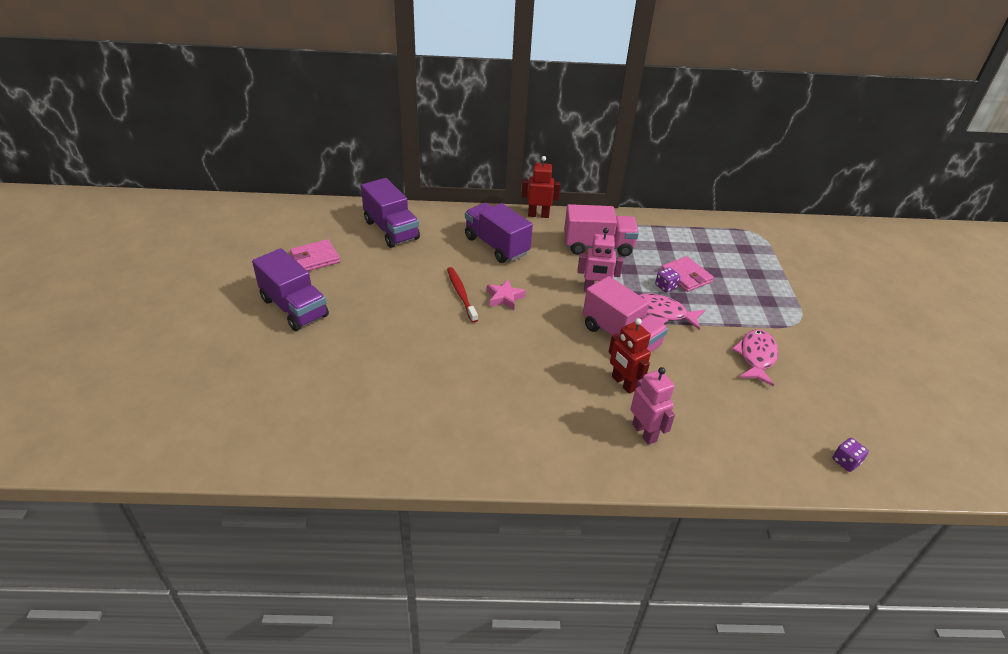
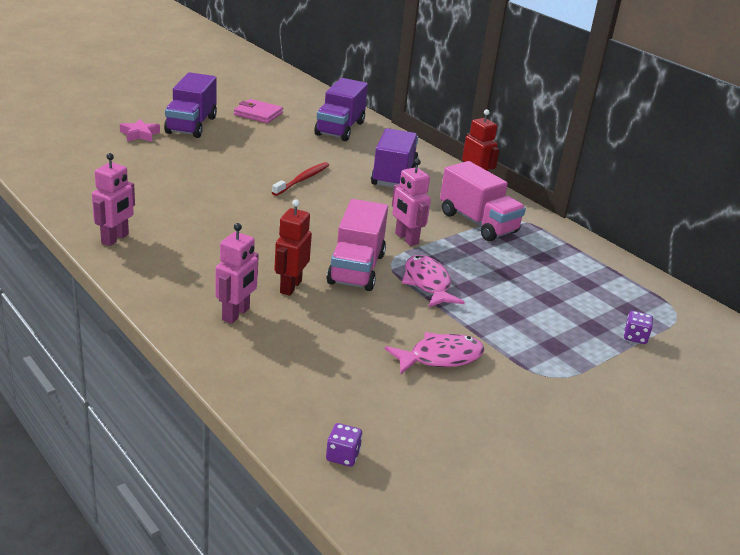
camera: 50 degrees right, 10 degrees down
(472, 454) = (115, 239): none -> pink robot
(504, 298) = (326, 199): pink star -> pink star (140, 134)
(665, 286) = (474, 275): purple dice -> purple dice (635, 337)
(686, 276) = (512, 283): pink wallet -> none

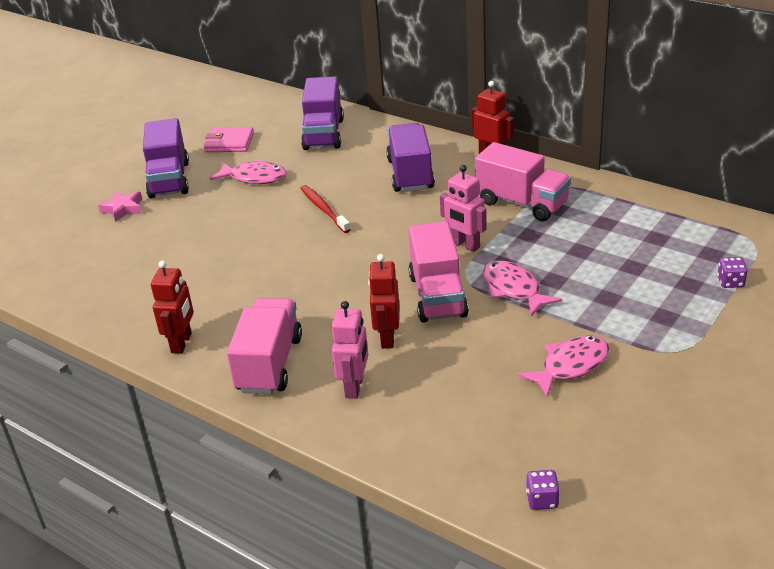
camera: 10 degrees left, 5 degrees up
(115, 239) = (182, 343): pink robot -> red robot
(176, 275) = (269, 364): none -> pink truck
(261, 142) = (254, 177): none -> pink fish
(302, 179) = (323, 209): red toothbrush -> red toothbrush turned 45 degrees counterclockwise

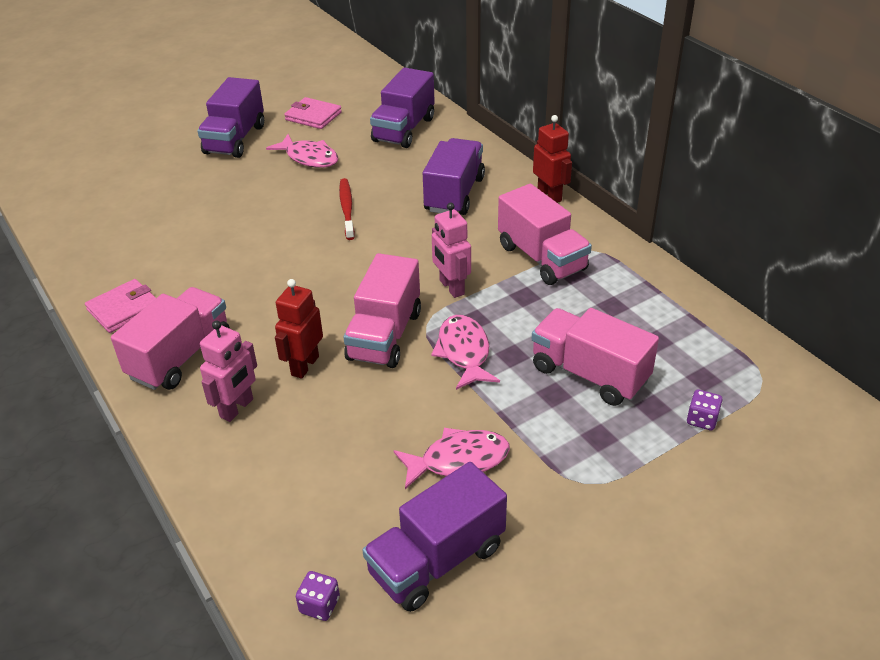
camera: 20 degrees right, 5 degrees up
(123, 209) = (176, 158): pink star -> none
(182, 343) = (124, 309): red robot -> pink wallet
(608, 438) = (437, 560): none -> purple truck
(624, 276) = (589, 374): none -> pink truck

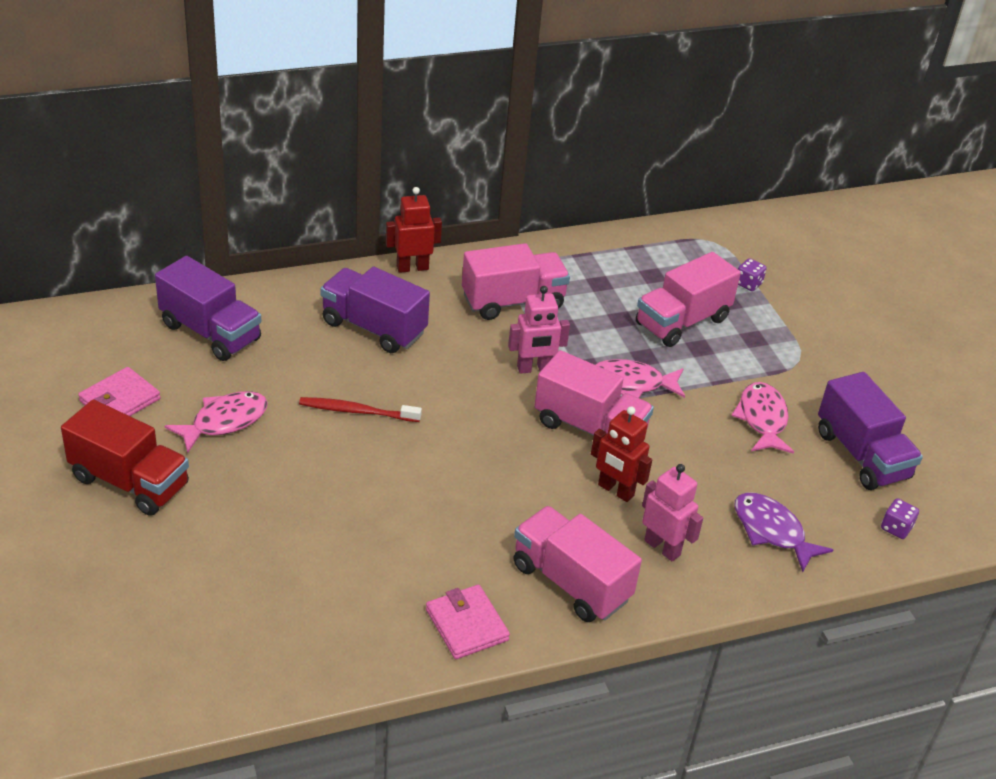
camera: 80 degrees left, 0 degrees up
(235, 139) = (130, 482): purple truck -> red truck
(282, 488) = (772, 531): none -> purple fish

